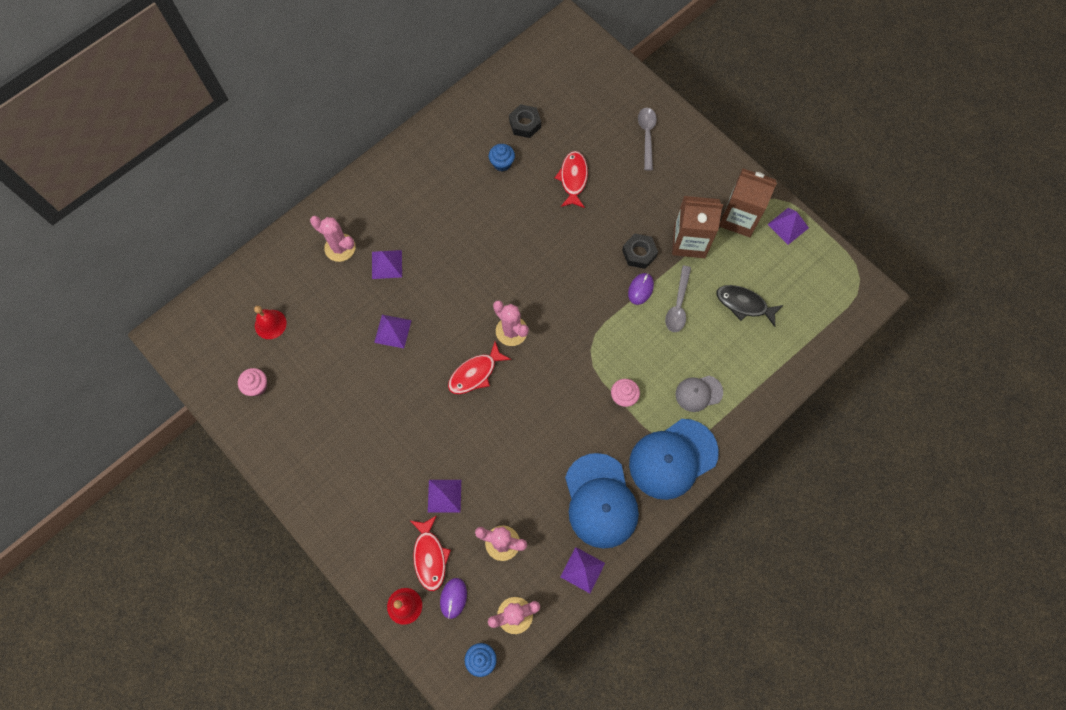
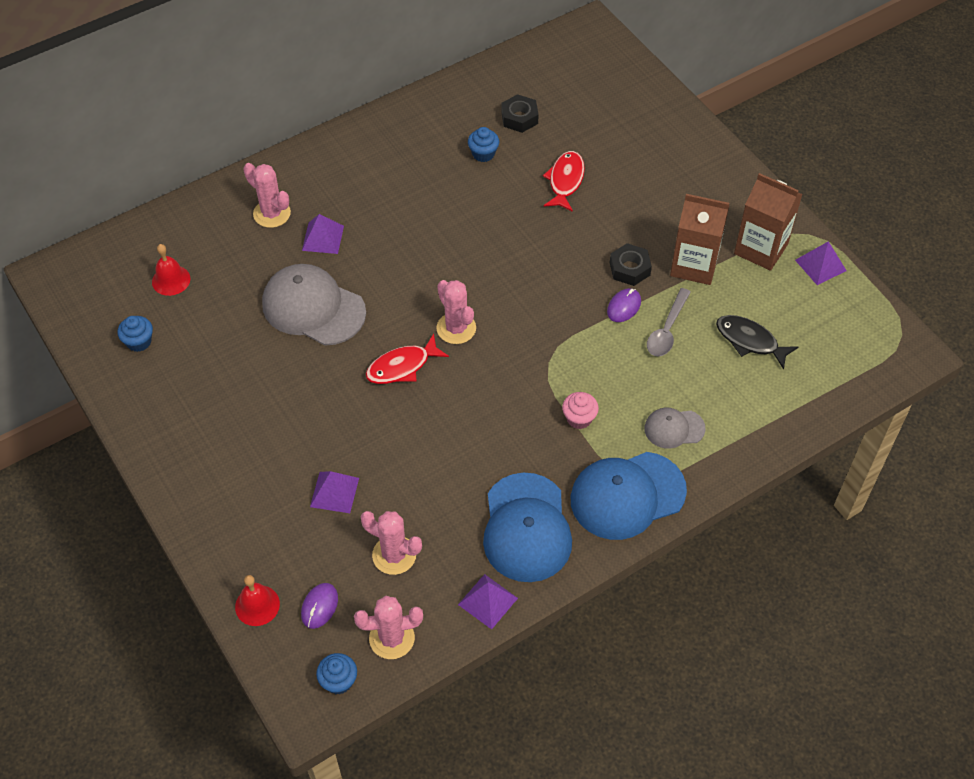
camera: 10 degrees right, 15 degrees down
(257, 386) = (139, 342): pink cupcake -> blue cupcake
(392, 331) = (313, 308): purple pyramid -> grey cap
(430, 557) = (301, 556): red fish -> none
(647, 135) = (664, 148): grey spoon -> none

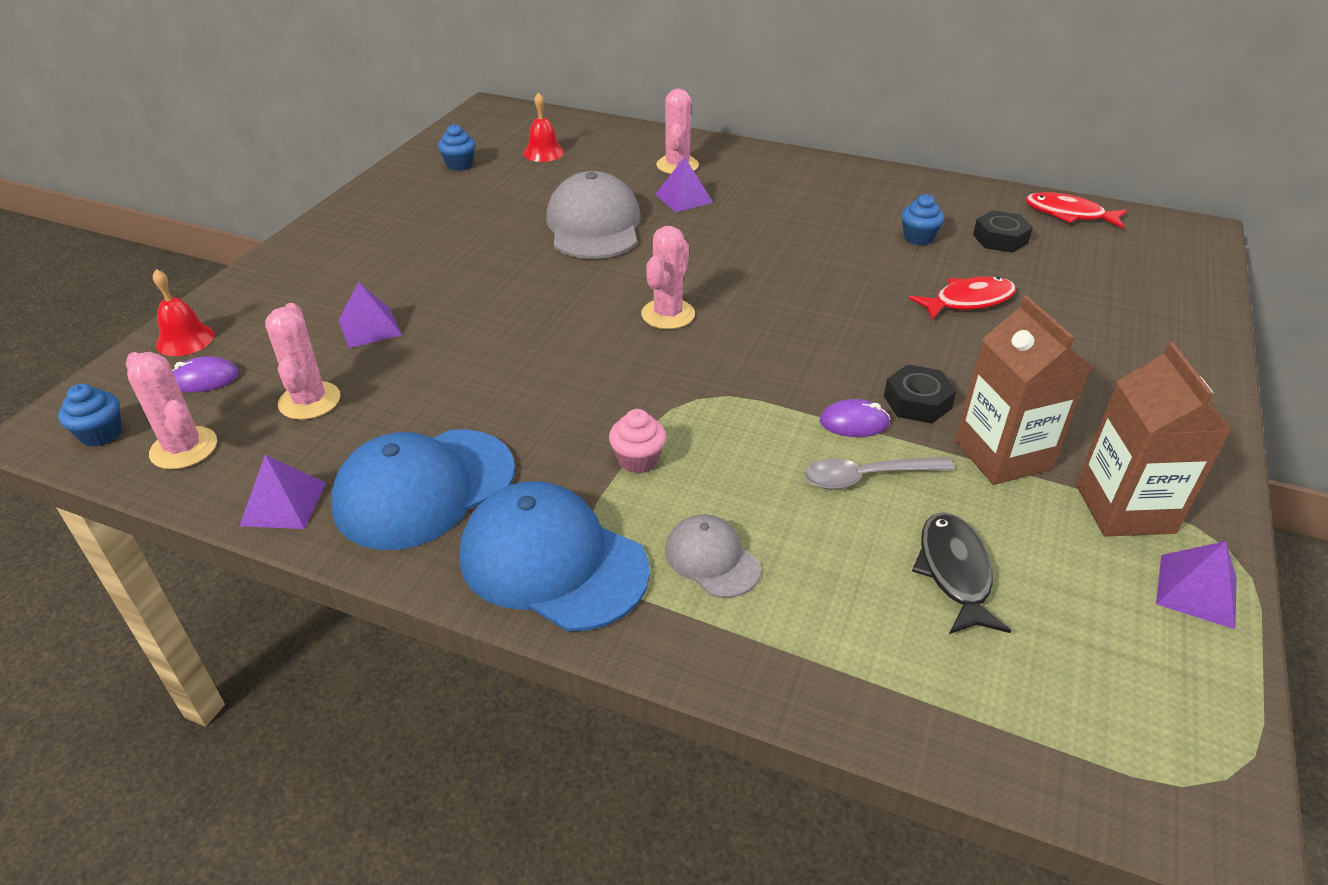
camera: 55 degrees right, 15 degrees down
(402, 366) = (577, 302): red fish -> red fish (1068, 214)

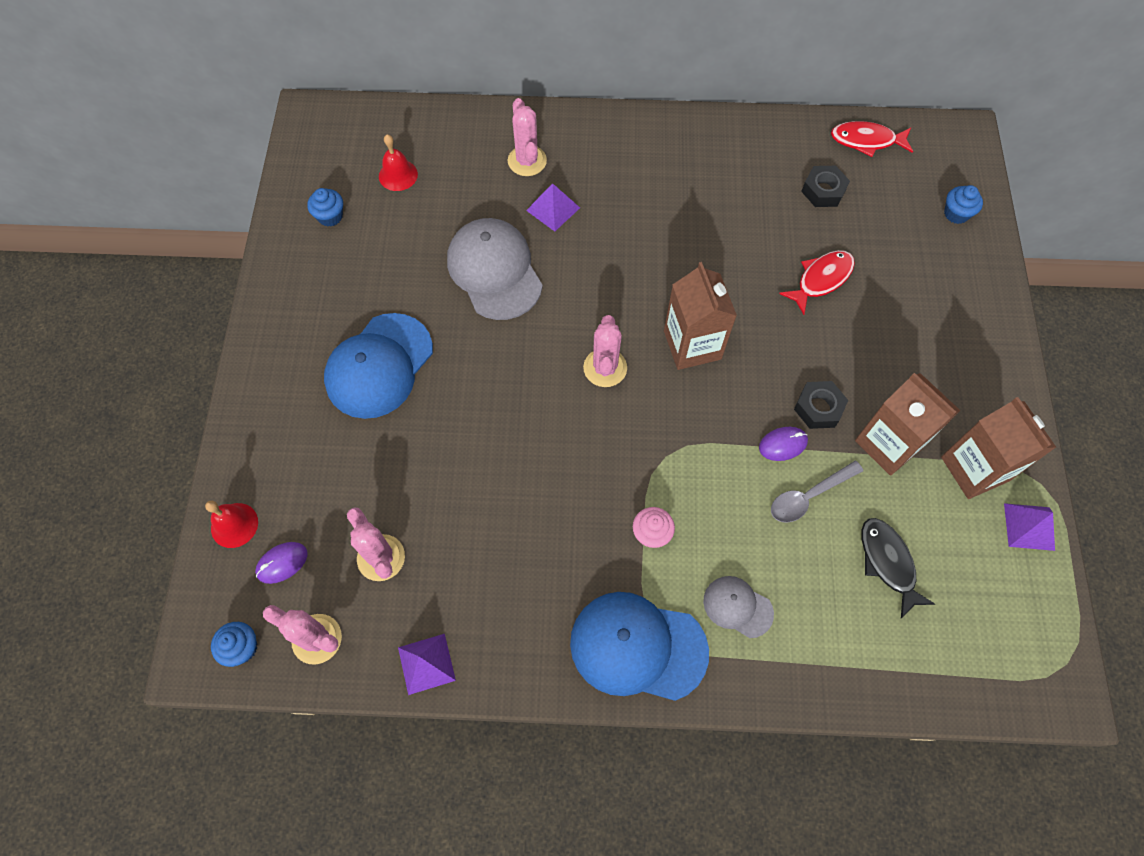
camera: 20 degrees left, 25 degrees up
(370, 327) = (378, 460): purple pyramid -> none
(424, 488) = (517, 613): blue cap -> blue cap (379, 366)
(781, 318) = (692, 345): none -> brown carton
(918, 238) = (761, 208): blue cupcake -> blue cupcake (956, 214)

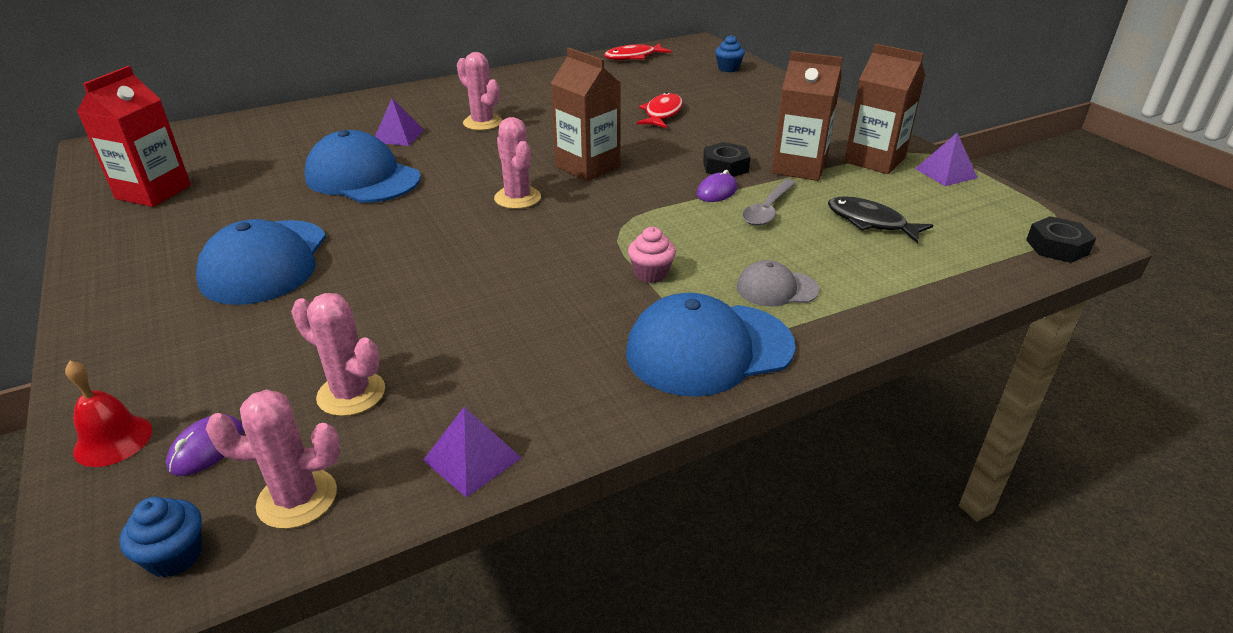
camera: 30 degrees left, 30 degrees down
(330, 216) = (153, 192): blue cupcake -> red carton
(398, 175) = (222, 154): red bell -> none
(494, 271) = (362, 178): grey cap -> blue cap
(527, 161) = (355, 121): pink cactus -> pink cactus (482, 123)
(823, 191) = (623, 80): black nut -> black nut (1057, 247)

